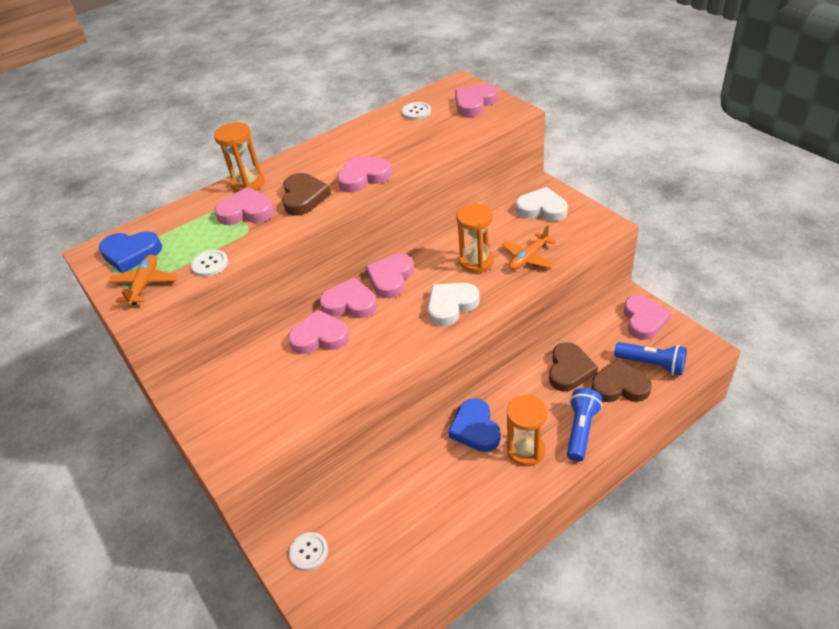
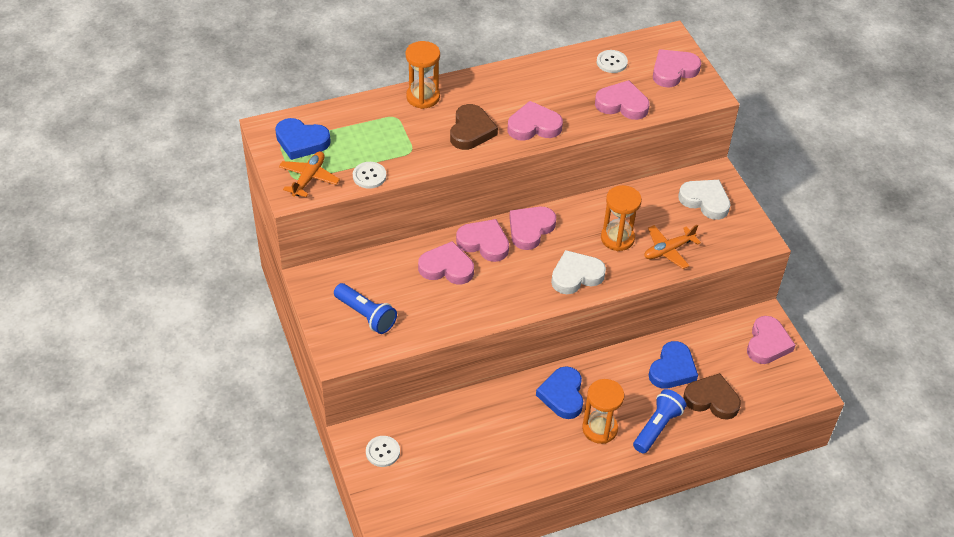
camera: 10 degrees right, 5 degrees up
(246, 211) = (414, 129): pink heart -> pink heart (622, 104)
(569, 370) = (672, 369): brown heart -> blue heart
(651, 364) = (752, 389): blue flashlight -> blue flashlight (366, 315)

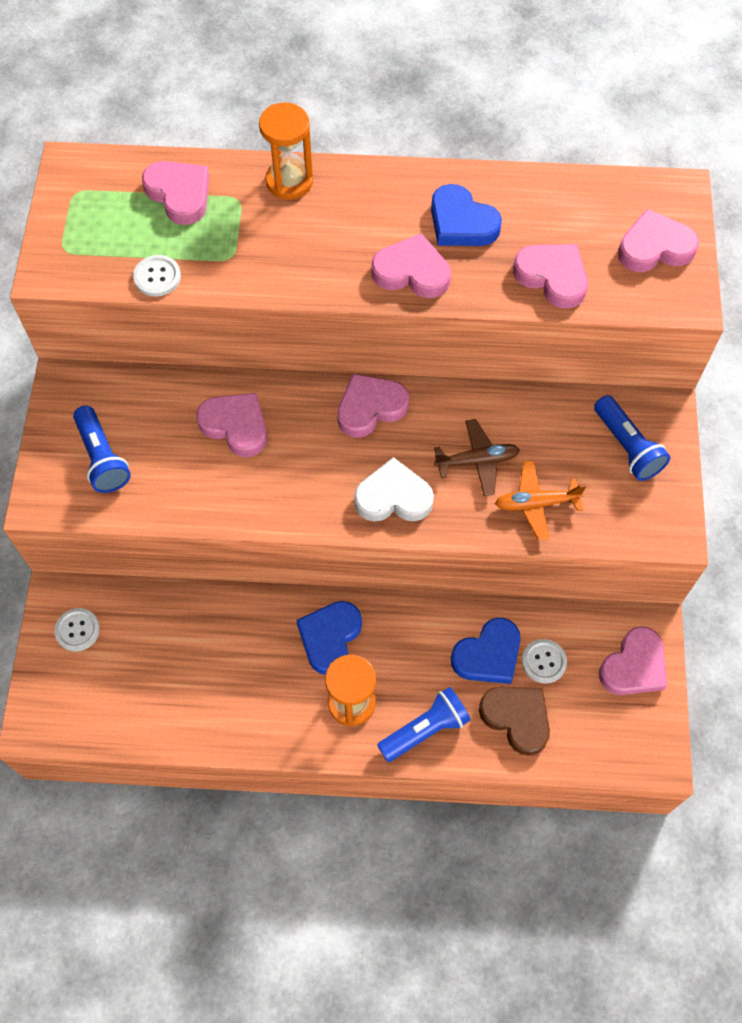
camera: 25 degrees right, 15 degrees up
(301, 141) = (101, 198): blue heart -> blue heart (461, 223)
(309, 178) = (81, 255): orange plane -> none
(471, 131) = (324, 252): brown heart -> none
(484, 243) = (301, 407): pink heart -> pink heart (179, 194)
(611, 62) = (573, 207): white button -> white button (543, 662)
(617, 238) = (477, 461): orange hourglass -> brown plane
(705, 201) = (627, 446): white heart -> blue flashlight

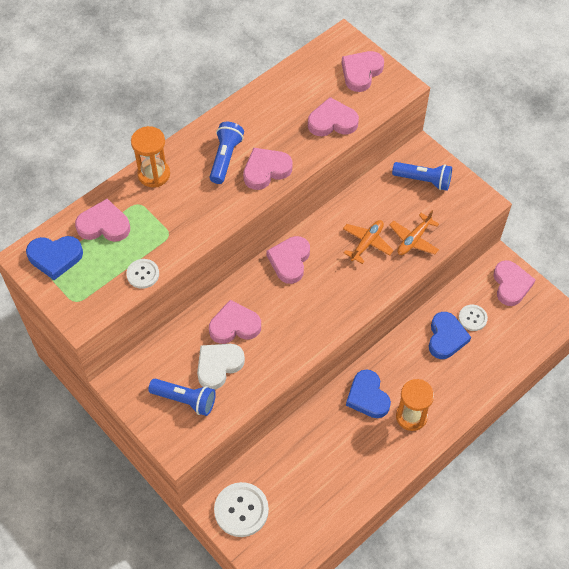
camera: 45 degrees left, 5 degrees down
(77, 630) = (241, 510): white button -> white button, size x1.73
(393, 497) = (348, 292): white heart -> white heart (218, 366)
(425, 729) = (456, 396): blue flashlight -> blue flashlight (225, 158)
(461, 223) = (262, 129): blue heart -> blue heart (55, 257)
(477, 461) = (367, 243): brown plane -> orange plane
(516, 718) = (489, 354): brown heart -> none

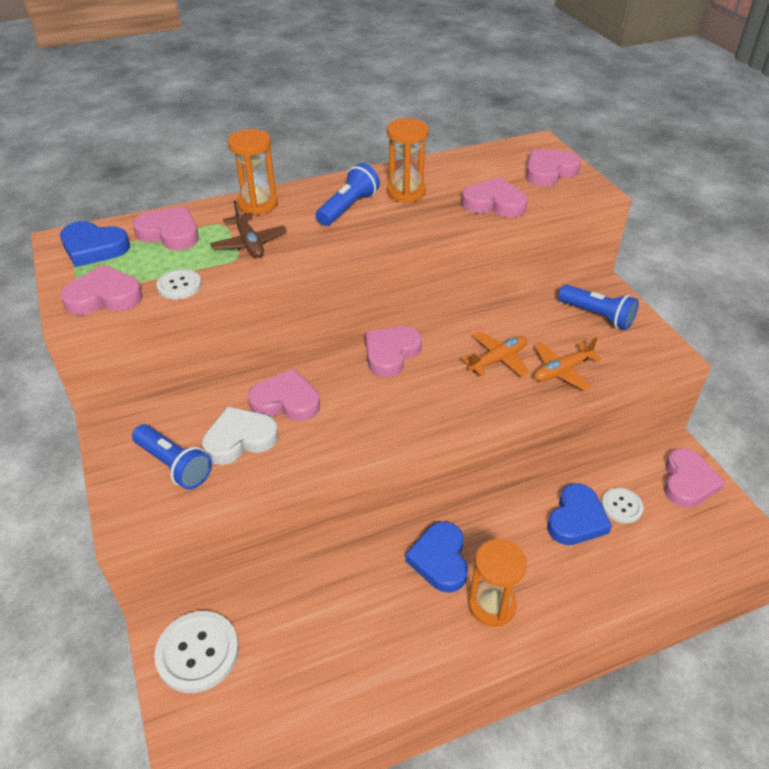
camera: 20 degrees right, 15 degrees down
(170, 217) = (249, 243): none -> brown plane
(261, 128) = (406, 192): none -> orange hourglass
(266, 170) = (389, 227): pink heart -> pink heart (104, 297)

